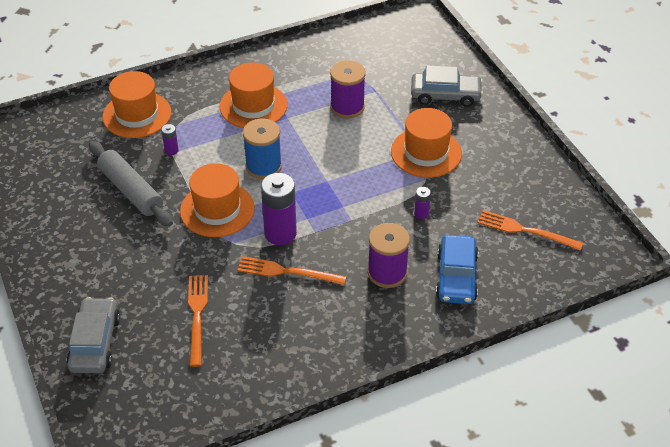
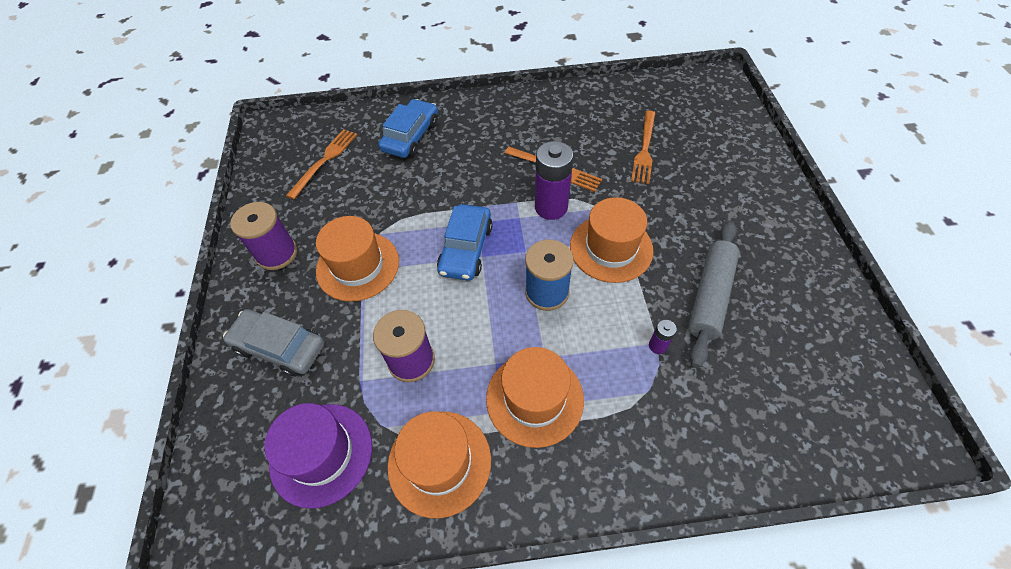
camera: 160 degrees left, 10 degrees up
(95, 342) = (736, 146): grey car -> none
(131, 191) = (710, 296): grey rolling pin -> grey rolling pin turned 45 degrees clockwise
(137, 115) = (705, 427): orange hat -> orange hat (439, 462)
(343, 183) = (466, 249): none -> blue car
(377, 56) = (321, 454): none -> purple hat
(387, 273) = (467, 151): purple spool -> purple spool (277, 253)
(421, 213) = (406, 197): purple battery -> none
(525, 230) = (324, 161): orange fork -> orange fork turned 105 degrees counterclockwise

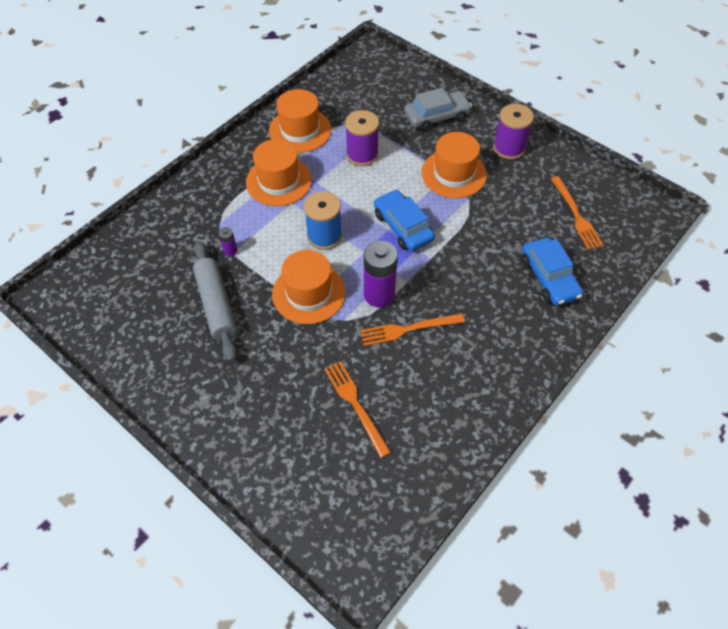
camera: 135 degrees right, 0 degrees up
(321, 454) = (358, 100): purple hat -> none

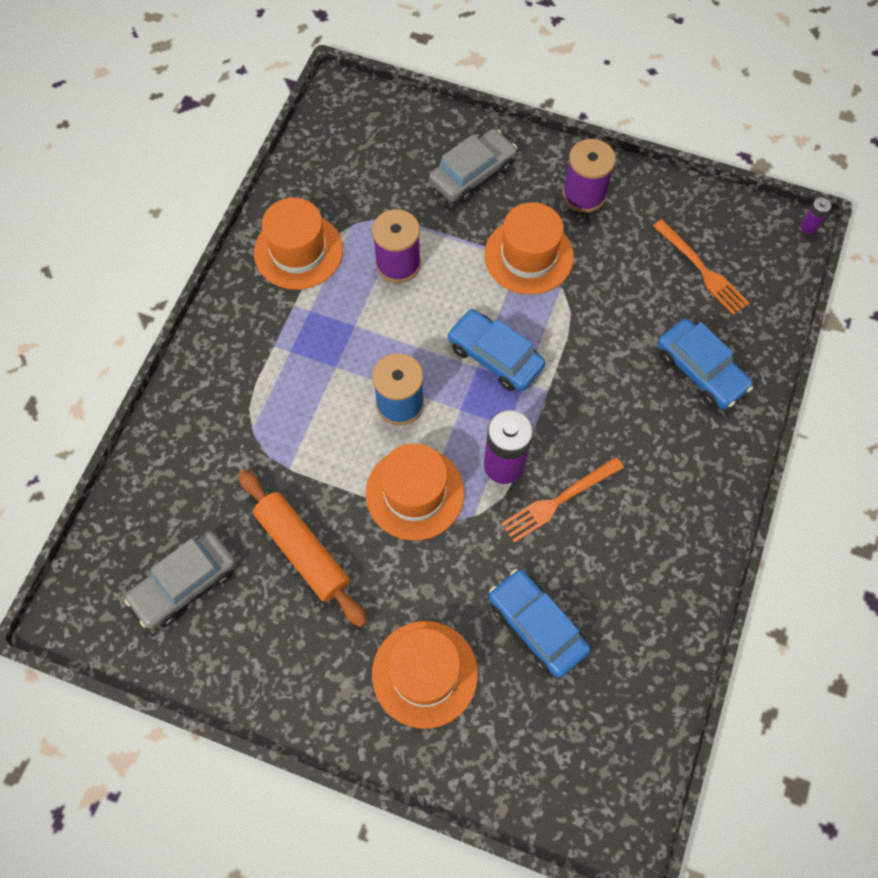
camera: 20 degrees left, 10 degrees up
(130, 300) = (184, 583): none -> grey car
(216, 305) = (303, 550): grey rolling pin -> orange rolling pin
(230, 251) = (285, 466): purple battery -> purple battery (809, 226)
(279, 181) = (304, 340): orange hat -> orange hat (424, 674)
(356, 405) = (537, 626): orange fork -> blue car

